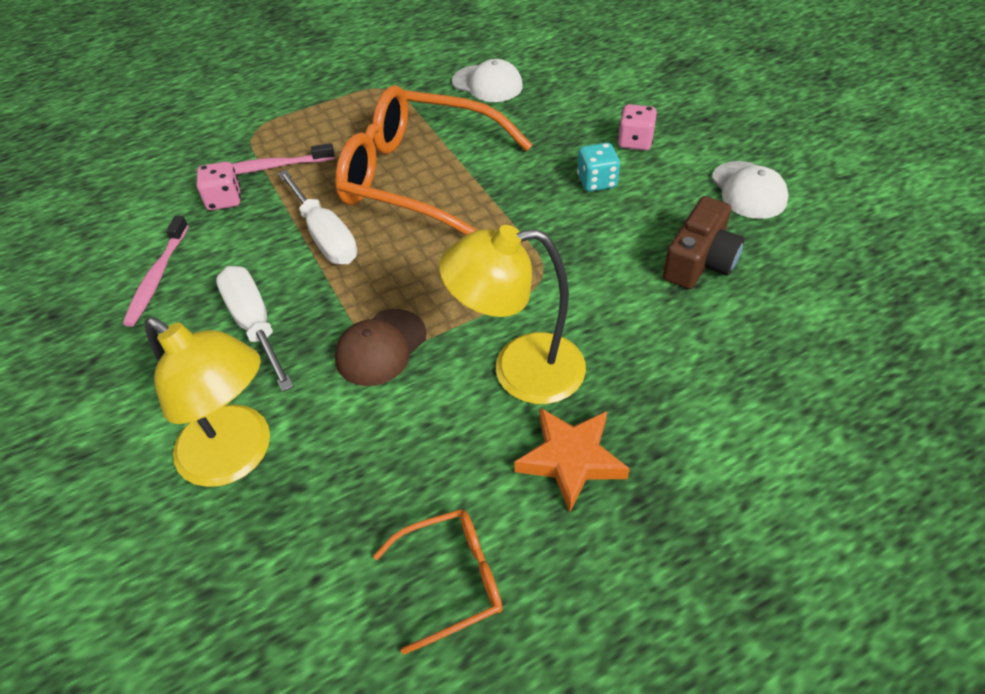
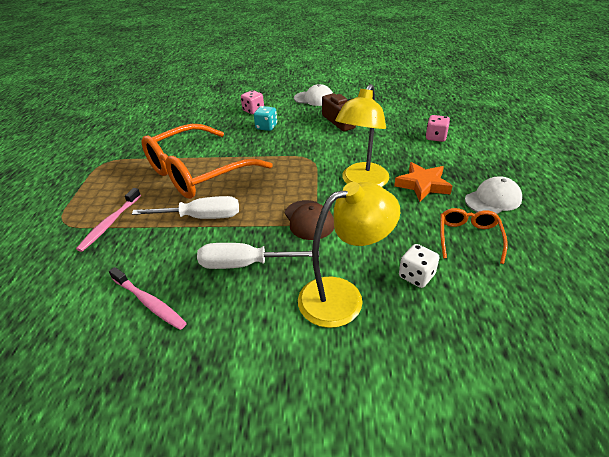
camera: 60 degrees left, 10 degrees down
(224, 200) = (113, 251): pink dice -> pink dice (435, 137)
(317, 531) = (416, 276): none -> white dice
(487, 84) = (155, 132): white cap -> white cap (493, 199)

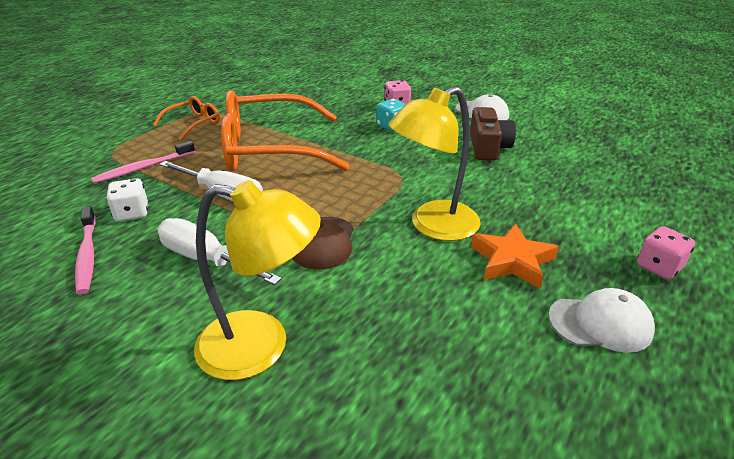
camera: 30 degrees right, 5 degrees down
(416, 276) = (374, 370): white dice -> white dice (132, 213)
(435, 137) = (600, 208): pink dice -> pink dice (658, 267)
(468, 238) = (502, 358): orange glasses -> orange glasses (193, 124)

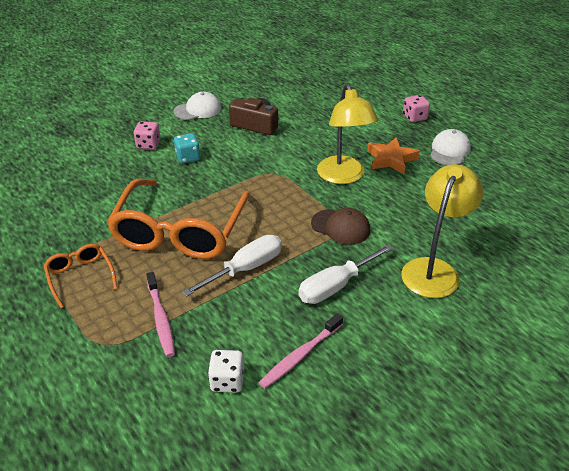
camera: 70 degrees left, 5 degrees up
(87, 255) = (300, 355): pink toothbrush -> pink toothbrush turned 135 degrees clockwise
(132, 213) = (246, 327): white dice -> white dice (227, 381)

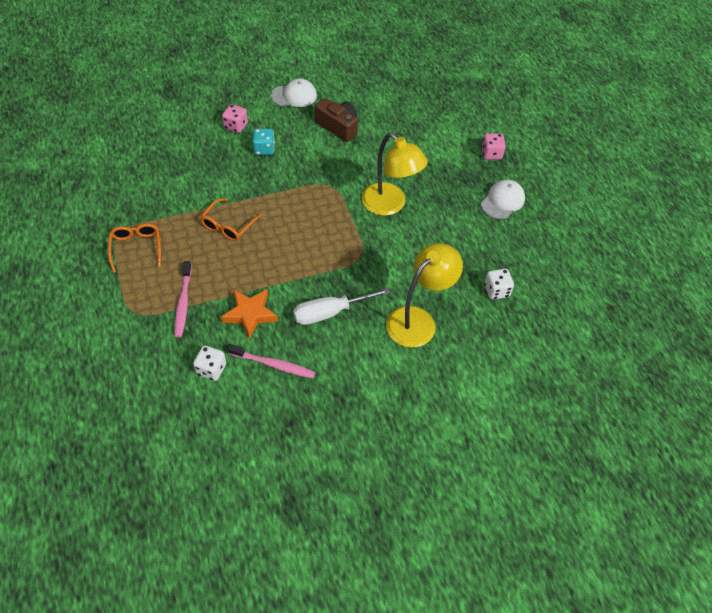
camera: 15 degrees right, 15 degrees up
(180, 231) = (228, 225): orange glasses -> orange glasses, size x0.46
(245, 269) = (265, 276): white screwdriver -> none
(300, 355) = (273, 365): pink toothbrush -> pink toothbrush turned 135 degrees counterclockwise
(340, 227) = (361, 257): brown cap -> none
(343, 177) = (390, 205): yellow lamp -> yellow lamp turned 45 degrees counterclockwise
(391, 159) = (442, 197): orange star -> orange star (250, 314)
(494, 224) = (496, 291): none -> white dice

